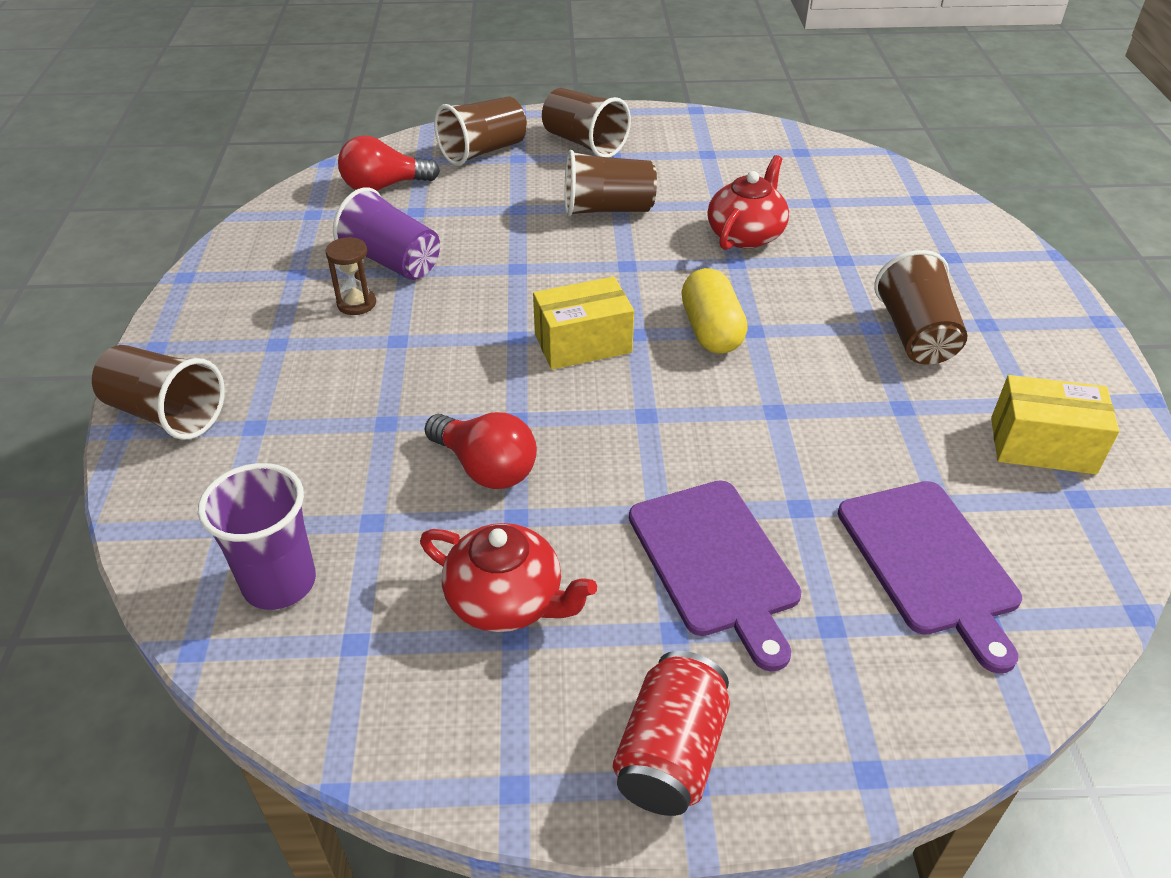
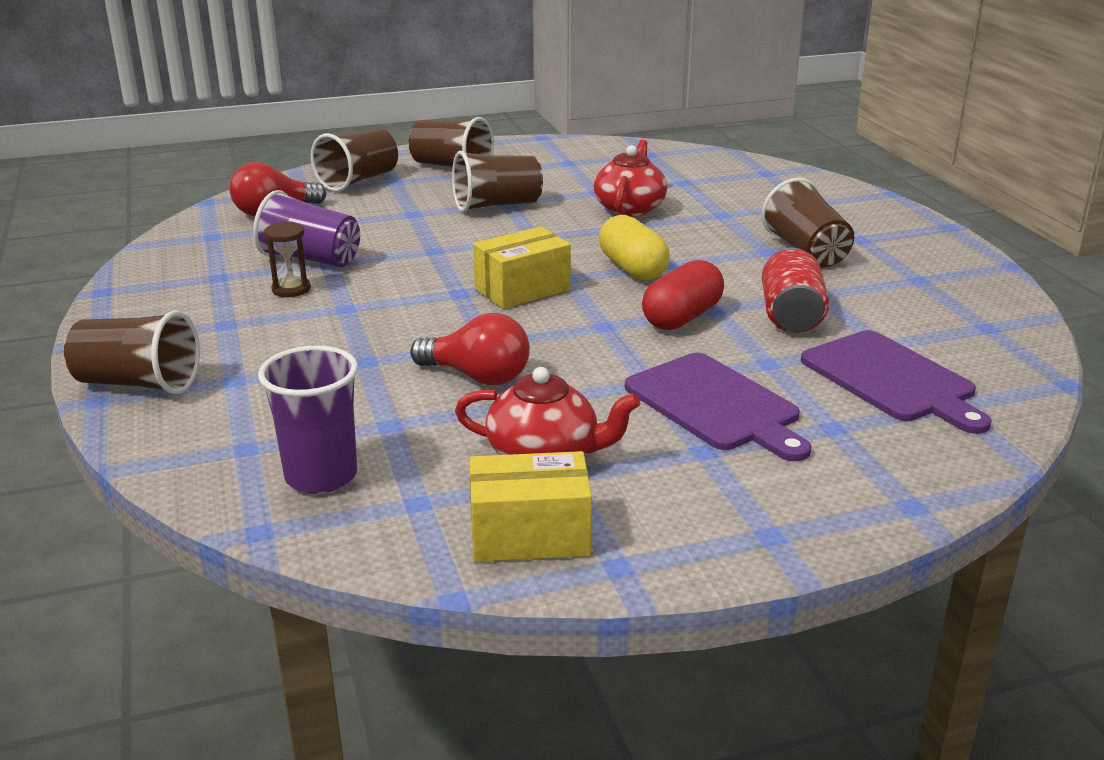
camera: 15 degrees left, 15 degrees down
(670, 753) = (742, 522): red can -> red can (791, 316)
(734, 417) = (682, 317): none -> red capsule
(1042, 445) = (942, 302): yellow box -> yellow box (530, 535)

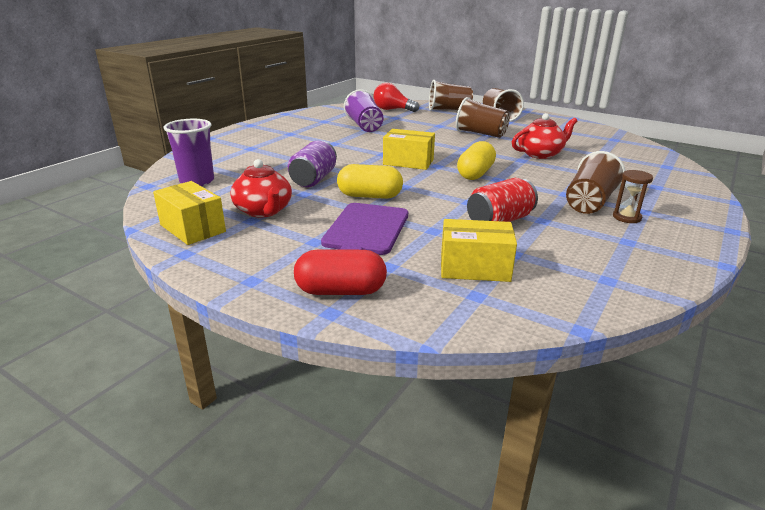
camera: 50 degrees right, 0 degrees up
(138, 383) = (228, 138): brown cup -> none
(291, 289) = (334, 132): brown hourglass -> brown hourglass (626, 217)
(477, 376) = (313, 179): red light bulb -> purple can
(605, 360) = (370, 196): none -> yellow capsule
(682, 317) = (445, 198): red capsule -> red capsule (341, 291)
(892, 380) = (474, 268): purple cutting board -> yellow box

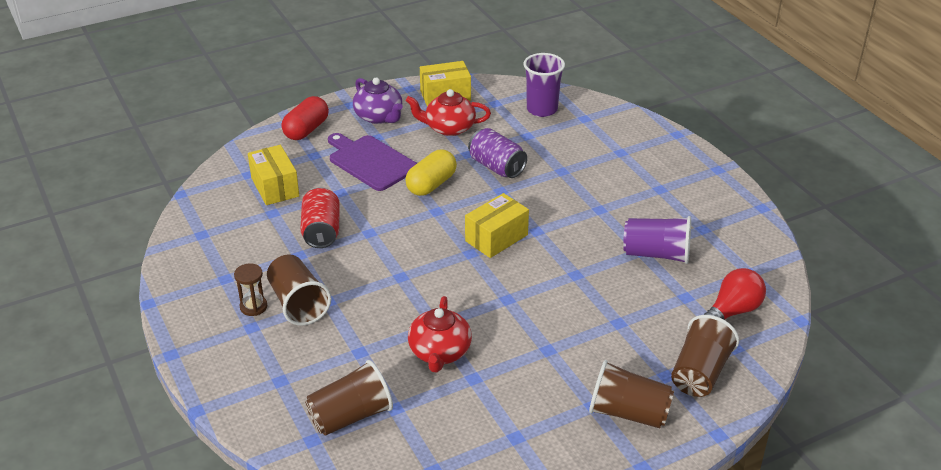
camera: 120 degrees right, 10 degrees up
(269, 252) = (379, 117): none -> purple teapot
(474, 268) = (275, 187): yellow box -> yellow box turned 60 degrees counterclockwise
(475, 174) = (426, 268): yellow capsule -> none
(480, 133) = (554, 343): brown cup -> brown cup (350, 416)

